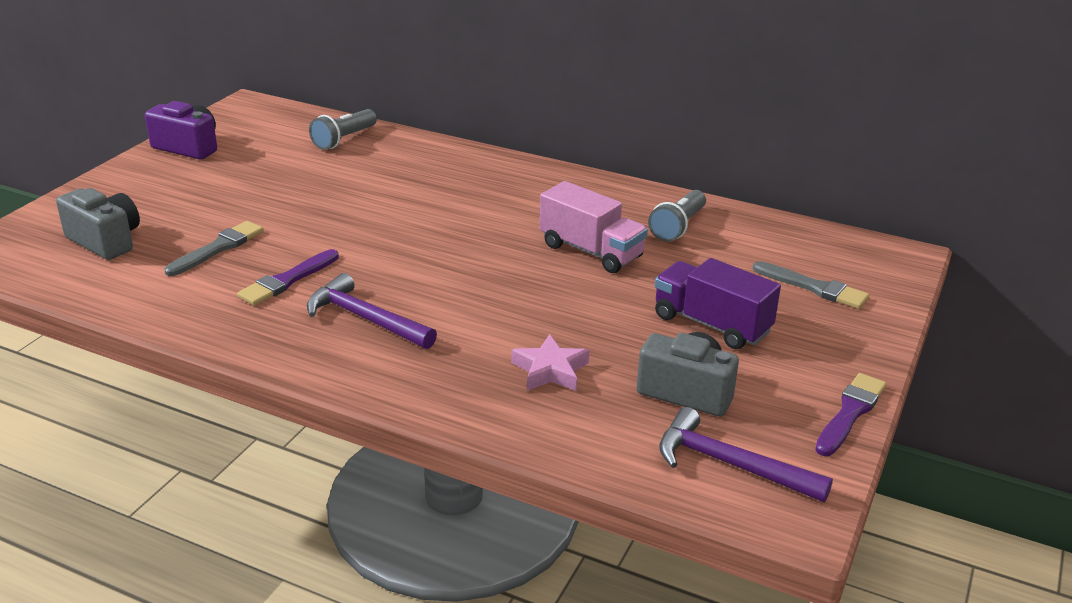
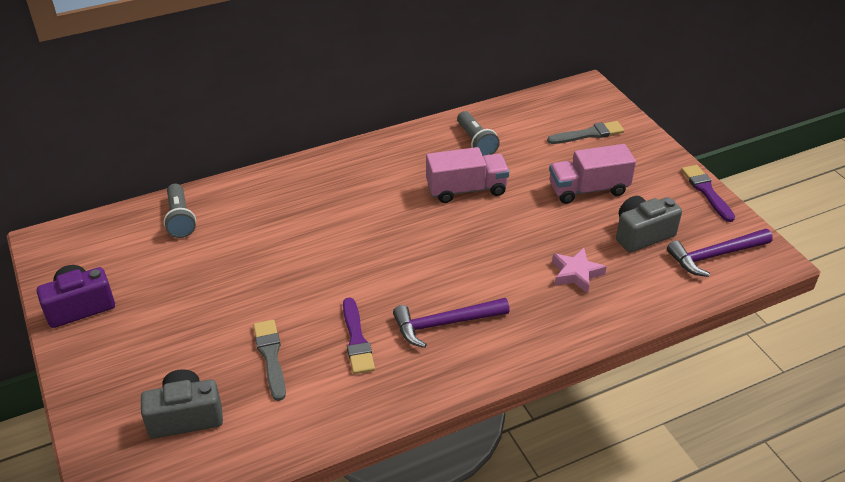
camera: 50 degrees left, 10 degrees up
(711, 324) = (588, 189): purple truck -> pink truck

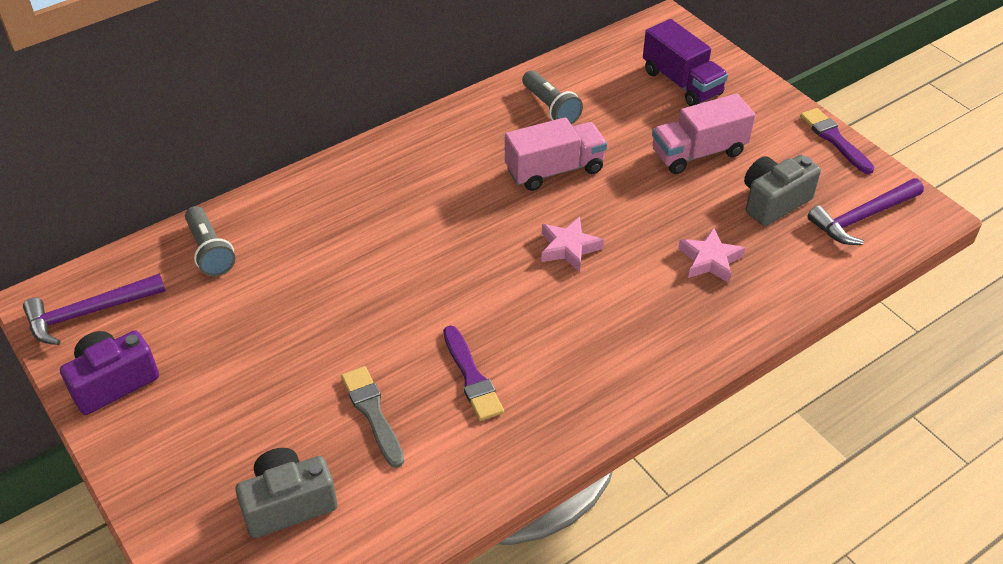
camera: 10 degrees left, 5 degrees up
(444, 324) = (572, 343): purple hammer -> purple hammer (88, 313)
(462, 250) = (569, 248): none -> pink star
(588, 134) = (681, 83): grey brush -> purple truck

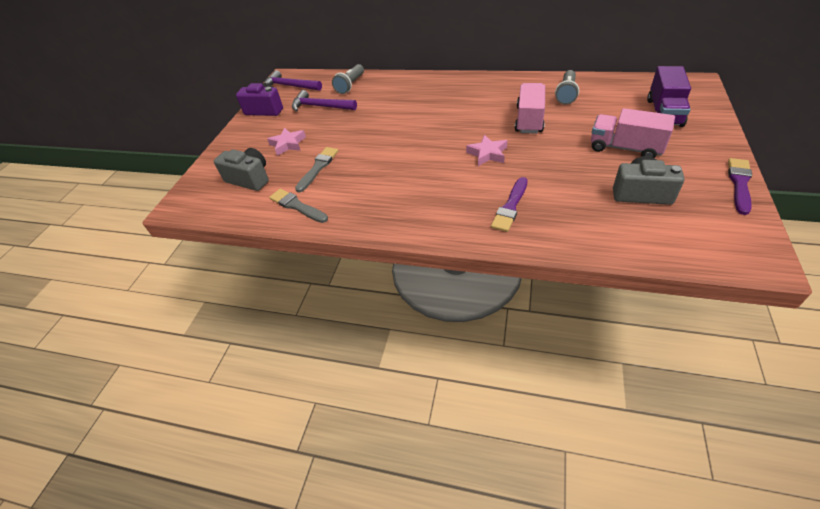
camera: 55 degrees right, 0 degrees up
(430, 485) = (297, 206): none -> grey brush
(472, 377) = (370, 178): purple brush -> purple brush (510, 207)
(554, 170) = (529, 120): pink truck -> pink truck turned 105 degrees counterclockwise
(710, 260) = (556, 199): pink star -> pink star (288, 144)
(862, 217) = (698, 233): purple hammer -> purple hammer (320, 106)

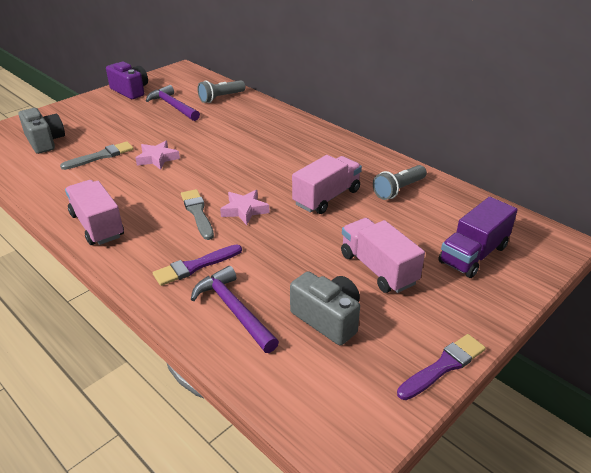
camera: 25 degrees right, 10 degrees down
(288, 144) = (107, 126): pink star -> pink star (157, 158)
(290, 86) = (175, 79): purple hammer -> purple hammer (234, 310)
(297, 206) = (45, 179): grey brush -> grey brush (197, 213)
(395, 217) = (97, 225): none -> pink truck

